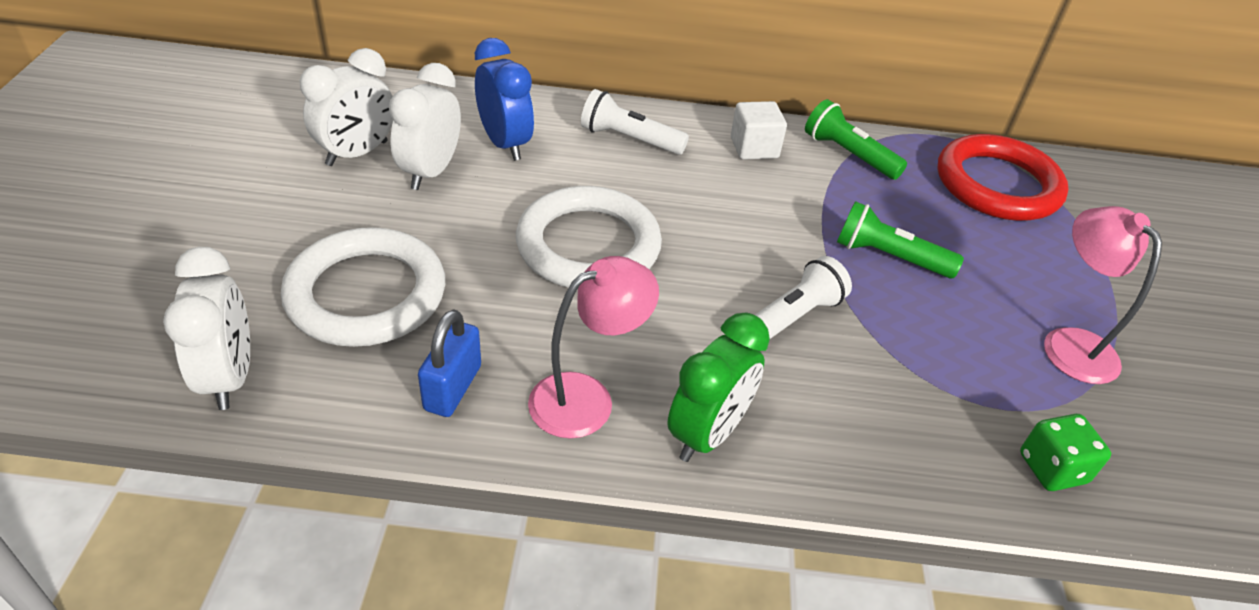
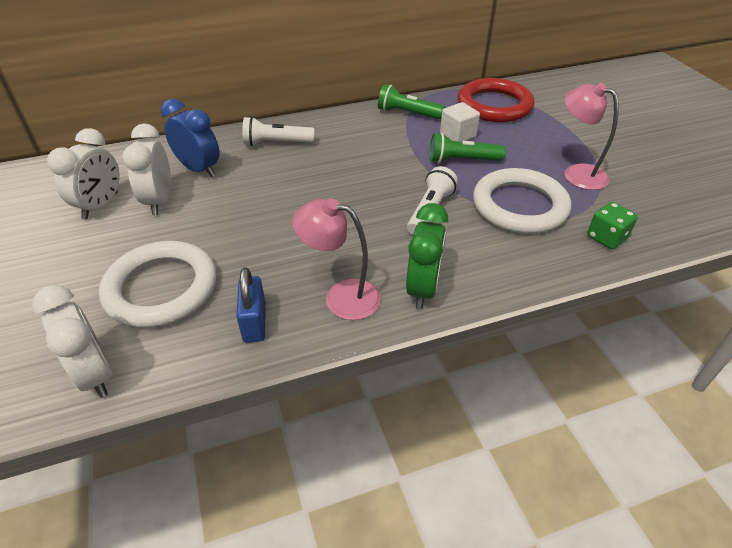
camera: 20 degrees left, 0 degrees up
(586, 397) = (341, 296): pink lamp -> pink lamp turned 105 degrees counterclockwise
(588, 245) = (289, 211): white ring -> white ring (519, 206)
(754, 148) = (353, 126): white cube -> white cube (458, 135)

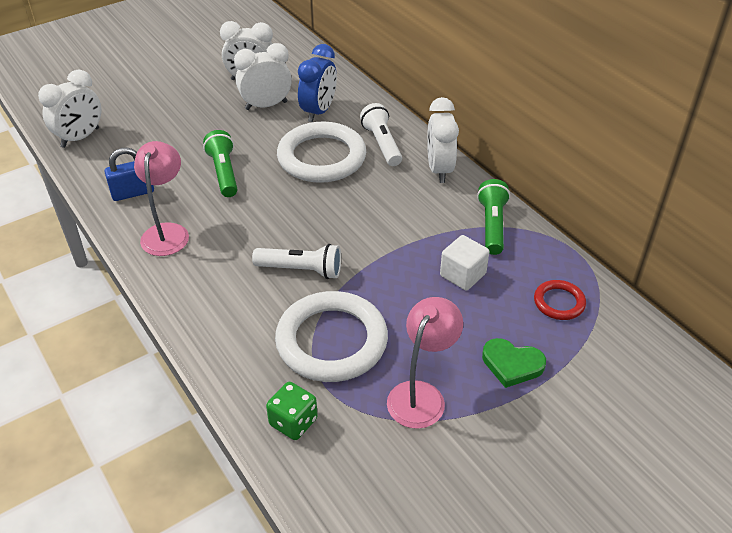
camera: 75 degrees right, 0 degrees up
(161, 288) = (162, 139): white ring -> white ring (321, 157)
(329, 122) = (439, 169): none -> white clock
(423, 289) = (184, 280): green clock -> none
(462, 160) = (407, 284): green flashlight -> green flashlight (224, 173)
(494, 105) = (559, 302): red ring -> red ring, size x0.48
(549, 133) = (512, 364): none -> green heart

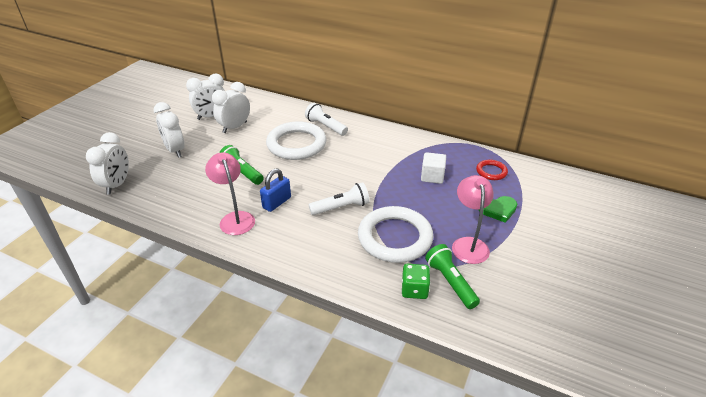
camera: 30 degrees left, 5 degrees down
(133, 193) = (188, 204): blue padlock -> blue padlock (277, 203)
(318, 112) = (271, 121): blue clock -> none
(439, 169) = (370, 129): white clock -> white clock (175, 150)
(492, 225) = (424, 147): green flashlight -> green flashlight (450, 282)

